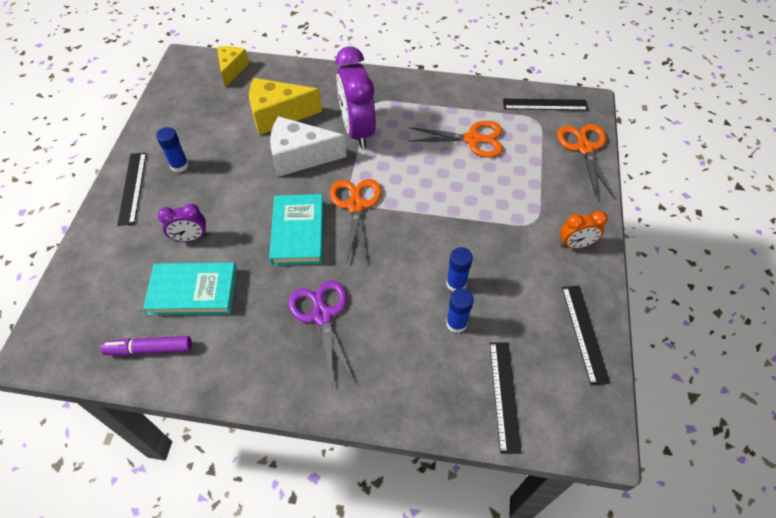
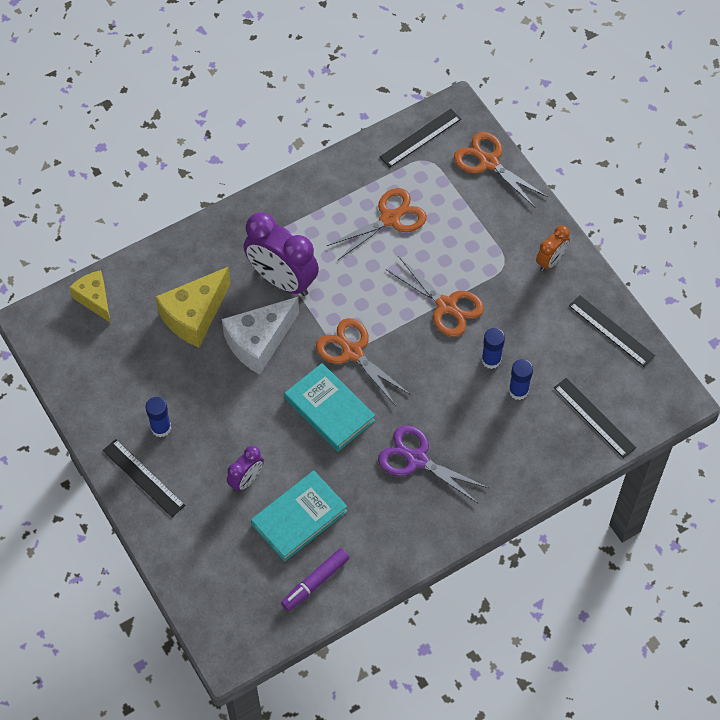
camera: 40 degrees left, 5 degrees up
(458, 221) = (446, 305): none -> orange scissors

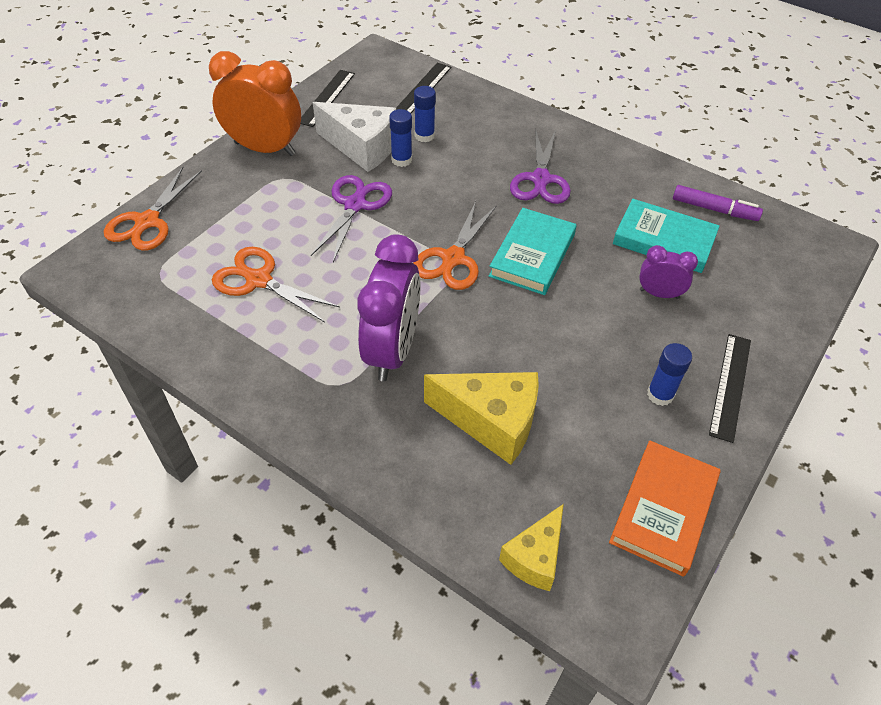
camera: 115 degrees left, 10 degrees down
(83, 382) = (663, 510): none -> orange book
(259, 342) = (489, 343): white cheese -> white cheese (362, 147)
(420, 138) = (125, 288): black ruler -> none
(446, 305) = (355, 205): orange scissors -> purple scissors
(551, 261) = (265, 149): orange clock -> orange clock, size x1.94

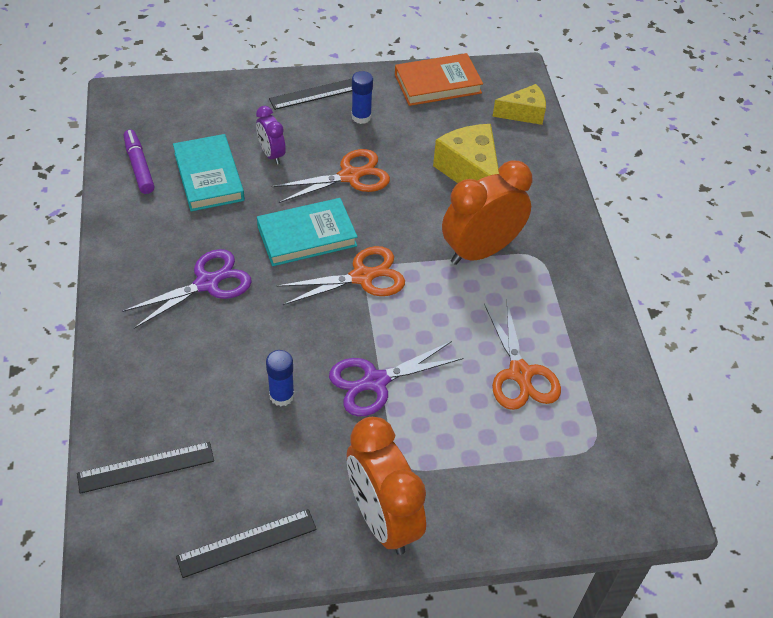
camera: 135 degrees left, 0 degrees up
(147, 222) = (565, 513): orange scissors -> orange scissors (350, 176)
(362, 147) = (296, 440): white cheese -> none
(392, 351) = (480, 251): purple clock -> orange clock
(424, 136) = (227, 405): blue glue stick -> none

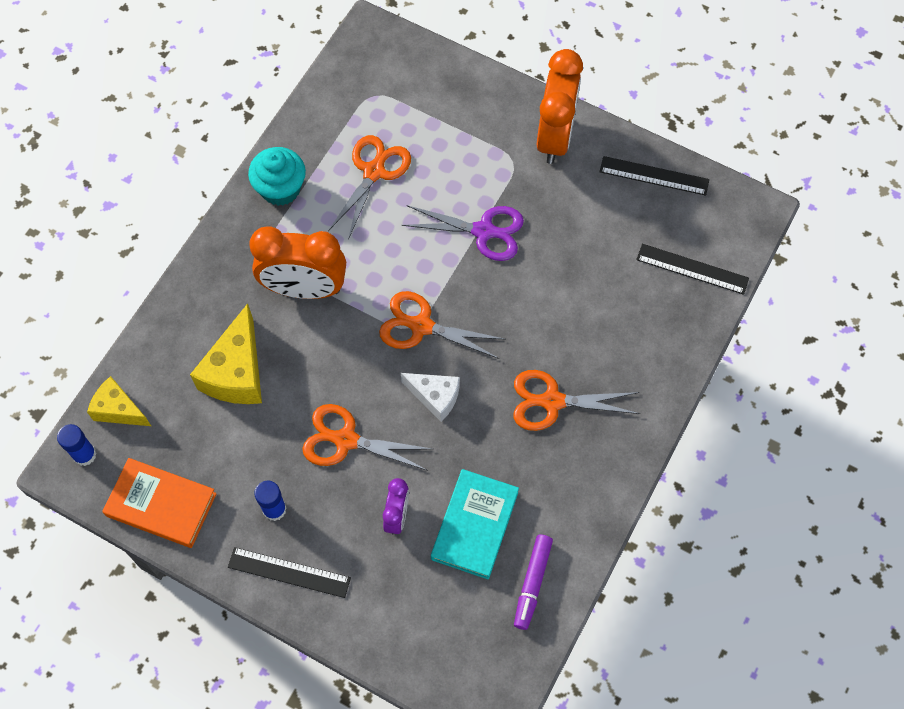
camera: 140 degrees left, 15 degrees up
(207, 283) = (552, 401): purple scissors -> orange scissors
(281, 395) = (560, 263): blue glue stick -> blue glue stick (84, 454)
(307, 236) = (435, 397): turquoise book -> white cheese
(581, 311) = (280, 188): none -> turquoise cupcake

